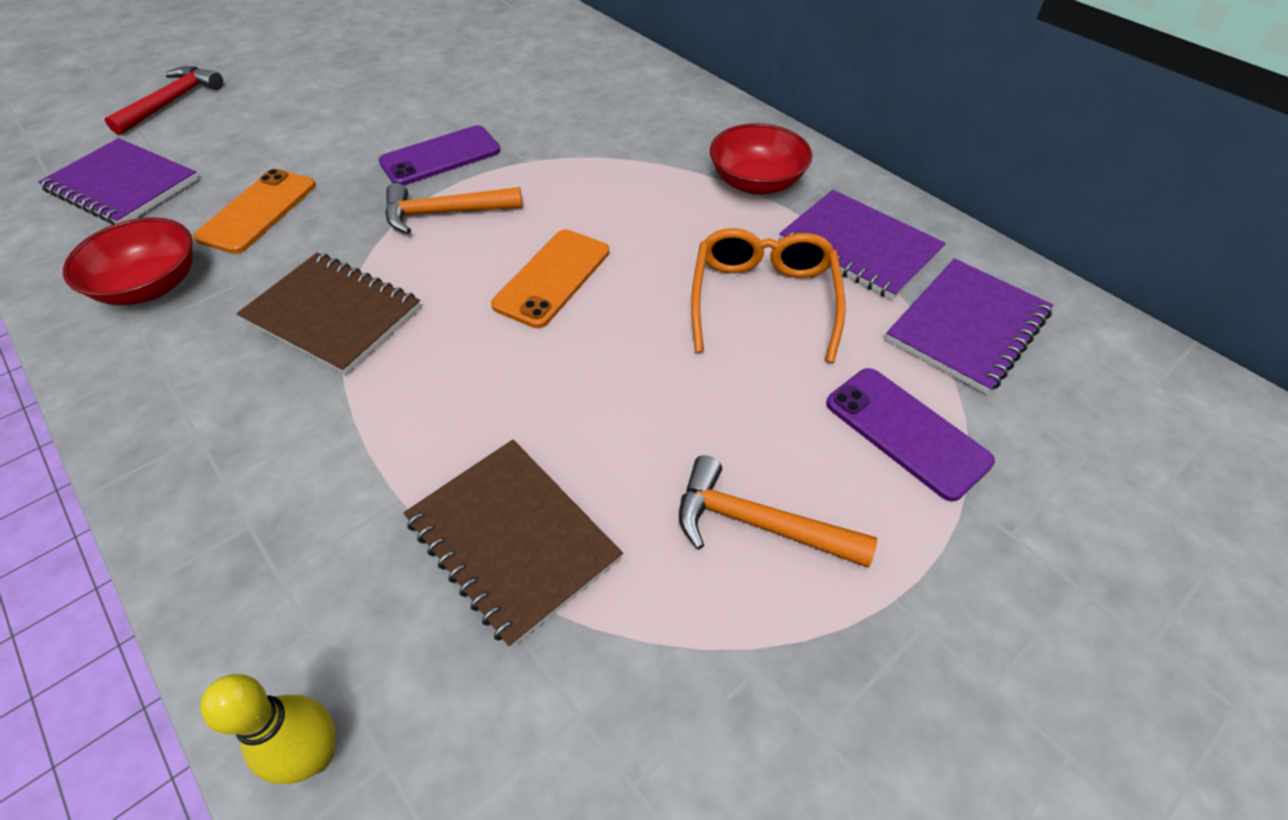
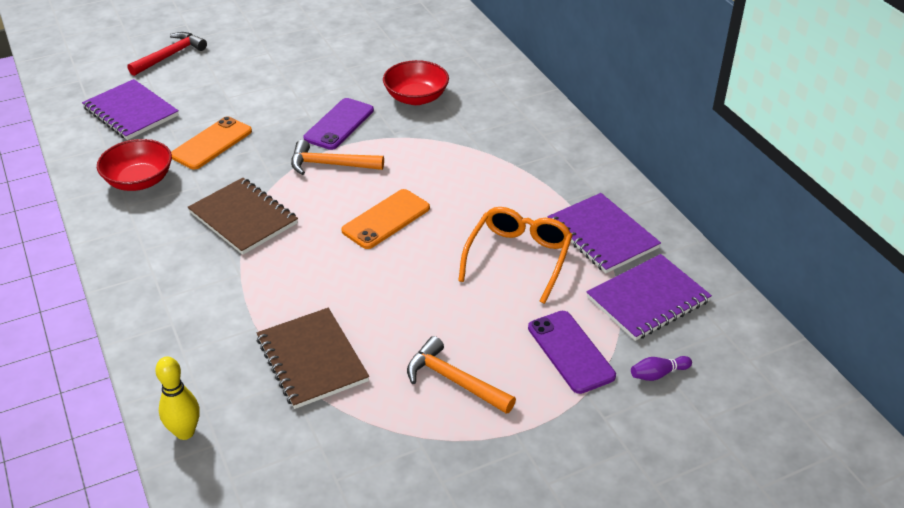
camera: 15 degrees right, 10 degrees down
(440, 157) = (339, 124): purple phone -> purple phone turned 45 degrees counterclockwise
(756, 182) = (552, 178): red bowl -> red bowl (416, 98)
(1046, 440) = (658, 374): none -> purple bowling pin

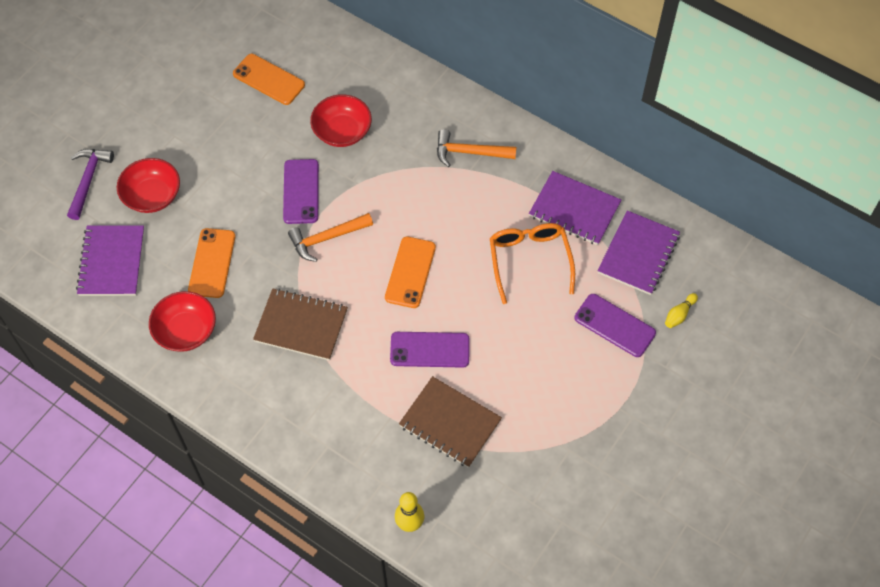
camera: 30 degrees left, 20 degrees up
(131, 112) = (112, 262): purple notebook -> purple notebook turned 75 degrees clockwise
(170, 56) = (88, 180): red hammer -> purple hammer
(210, 82) = (152, 196): none -> red bowl
(348, 288) = (430, 350): none -> purple phone
(383, 44) = (268, 79): none -> orange phone
(454, 380) = (555, 389): orange hammer -> orange hammer (469, 152)
(658, 374) = (679, 314): purple bowling pin -> yellow bowling pin

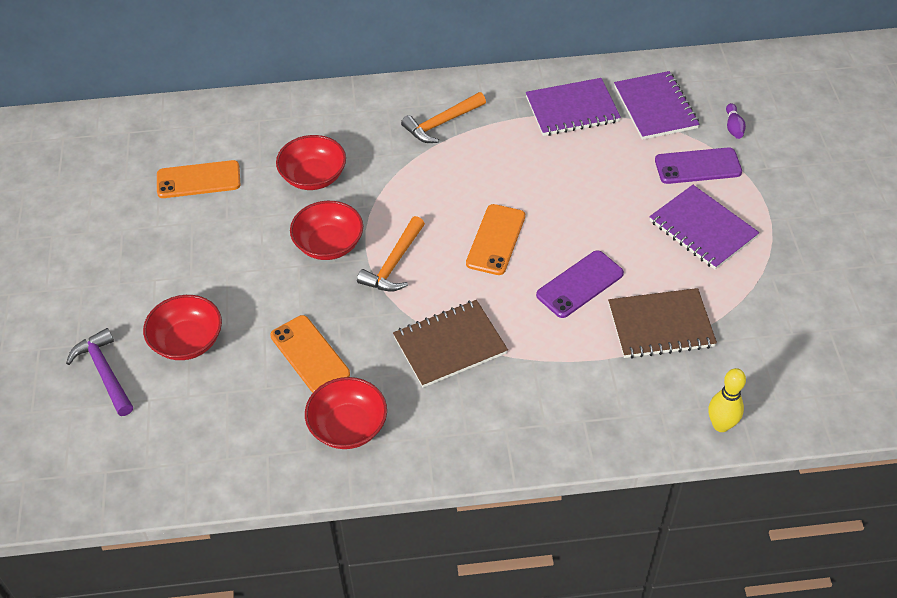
camera: 40 degrees left, 10 degrees down
(112, 262) = (208, 423): purple notebook -> purple notebook (703, 229)
(301, 191) = (329, 244): purple phone -> red bowl
(410, 272) = (496, 240): orange phone -> orange phone turned 45 degrees clockwise
(529, 261) = (581, 167): orange glasses -> none
(679, 314) = (733, 127): yellow bowling pin -> purple bowling pin

